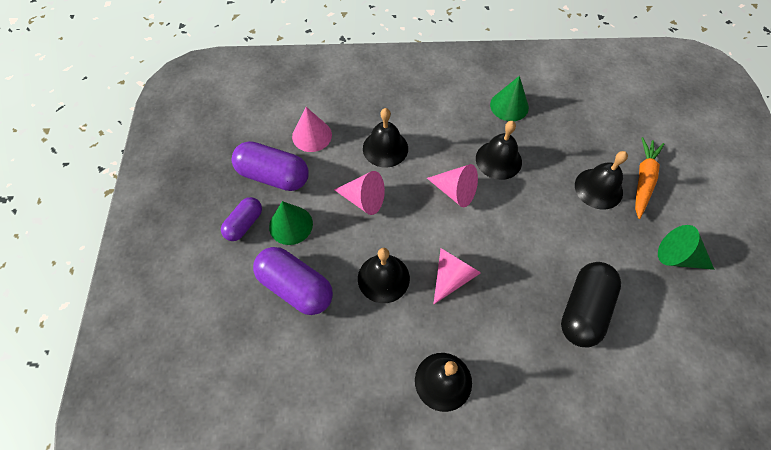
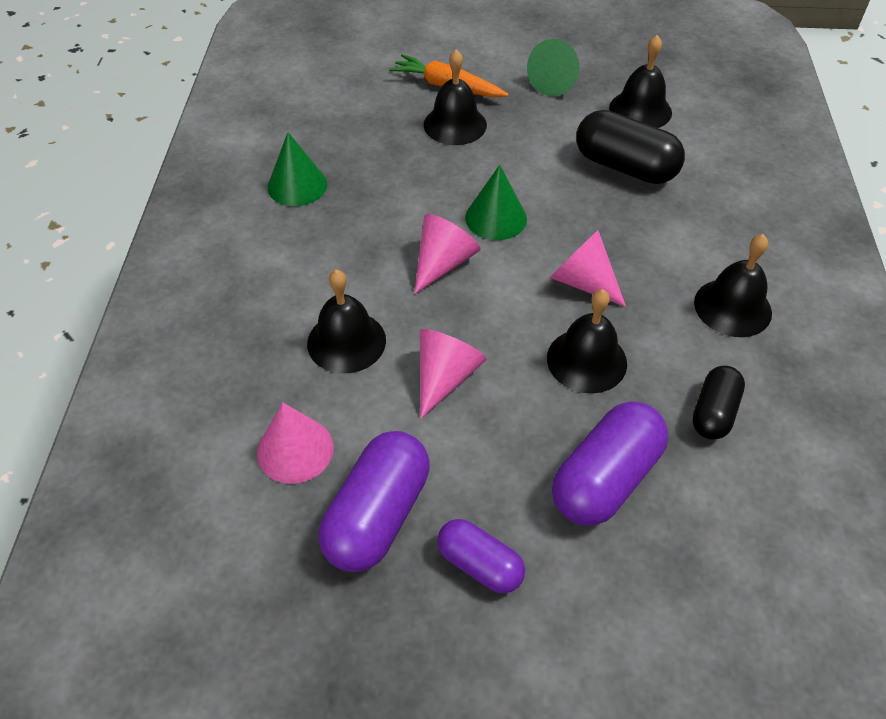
camera: 85 degrees left, 10 degrees down
(291, 225) = (486, 486): green cone -> green cone (496, 218)
(346, 357) = (713, 412): none -> black capsule
(498, 160) = (394, 210): black bell -> black bell (640, 110)

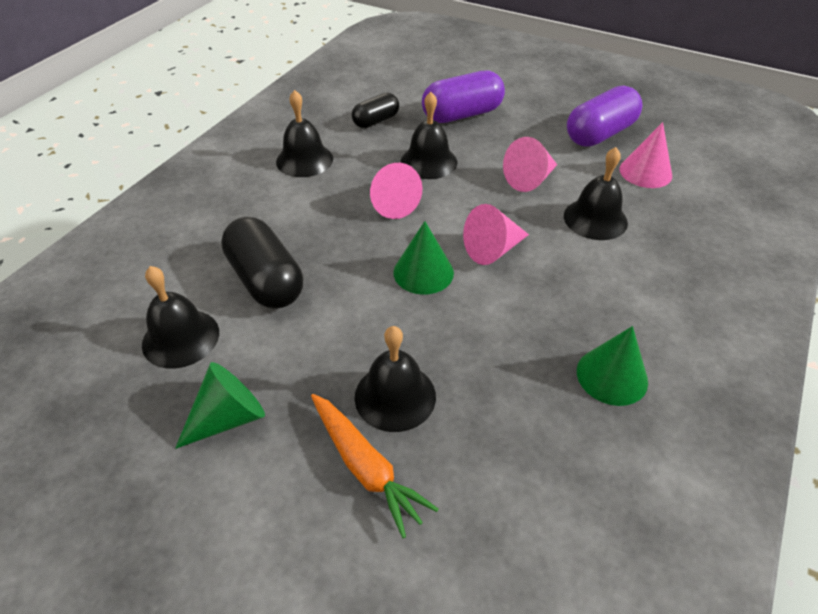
camera: 155 degrees left, 5 degrees down
(479, 564) = (550, 106): purple capsule -> none

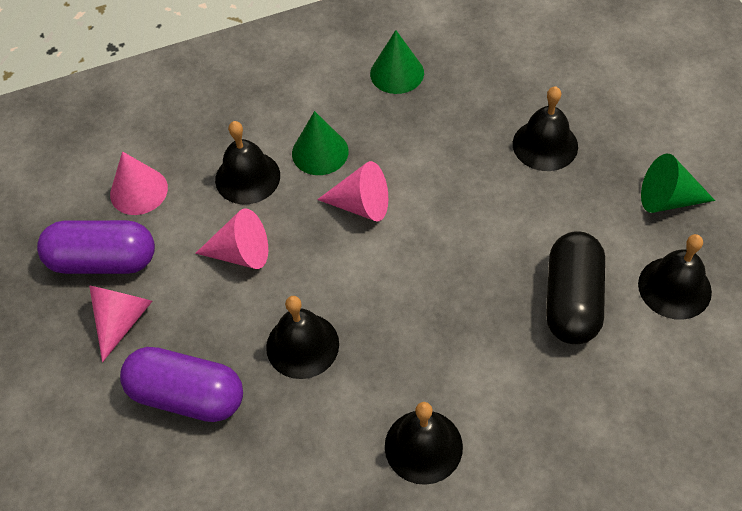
camera: 135 degrees left, 10 degrees up
(366, 467) = (597, 118): orange carrot -> none
(376, 121) = (287, 460): black capsule -> none
(391, 203) = (392, 314): pink cone -> pink cone (122, 320)
(423, 272) = (437, 222): green cone -> green cone (320, 152)

